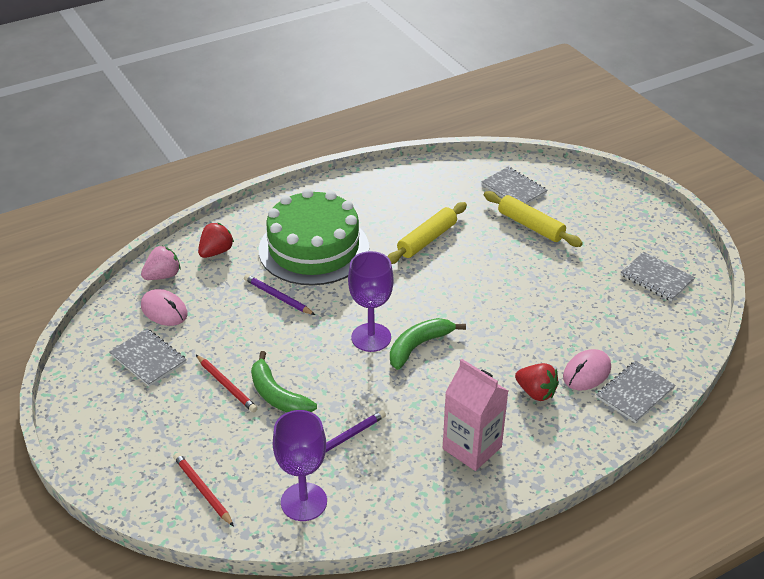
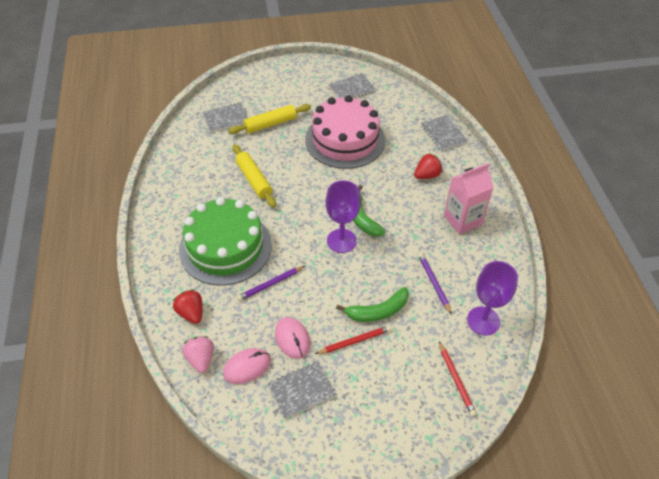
camera: 70 degrees left, 10 degrees up
(202, 490) = (456, 380): red pencil -> red pencil turned 90 degrees counterclockwise
(549, 297) = (345, 140): none -> pink cake
(586, 372) = (419, 147): pink mouse -> pink mouse (292, 339)

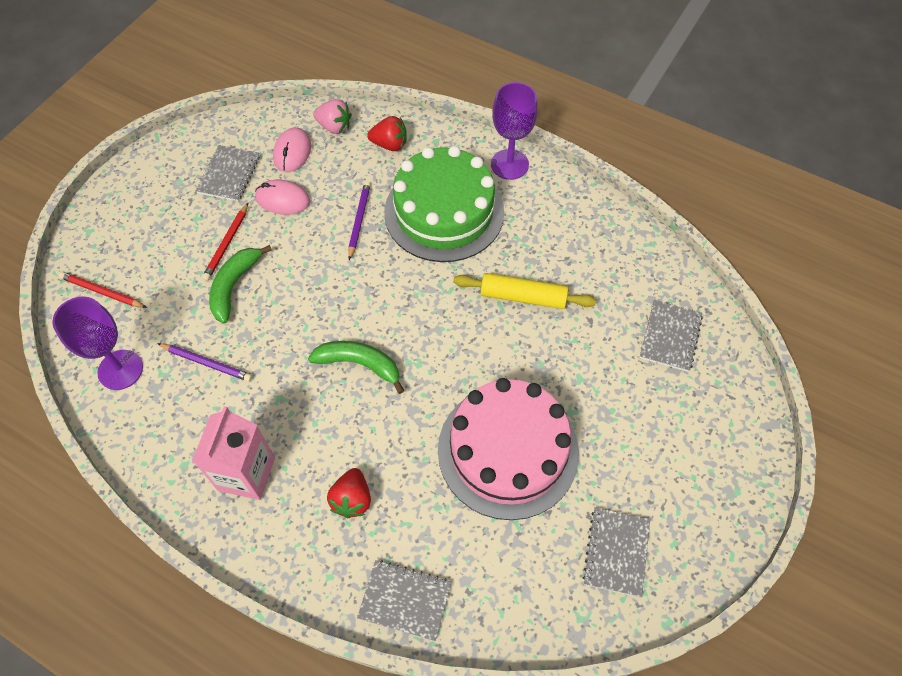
camera: 130 degrees right, 10 degrees up
(270, 124) = (616, 381): yellow rolling pin -> none
(341, 241) = (348, 319): purple goblet -> purple goblet (509, 164)

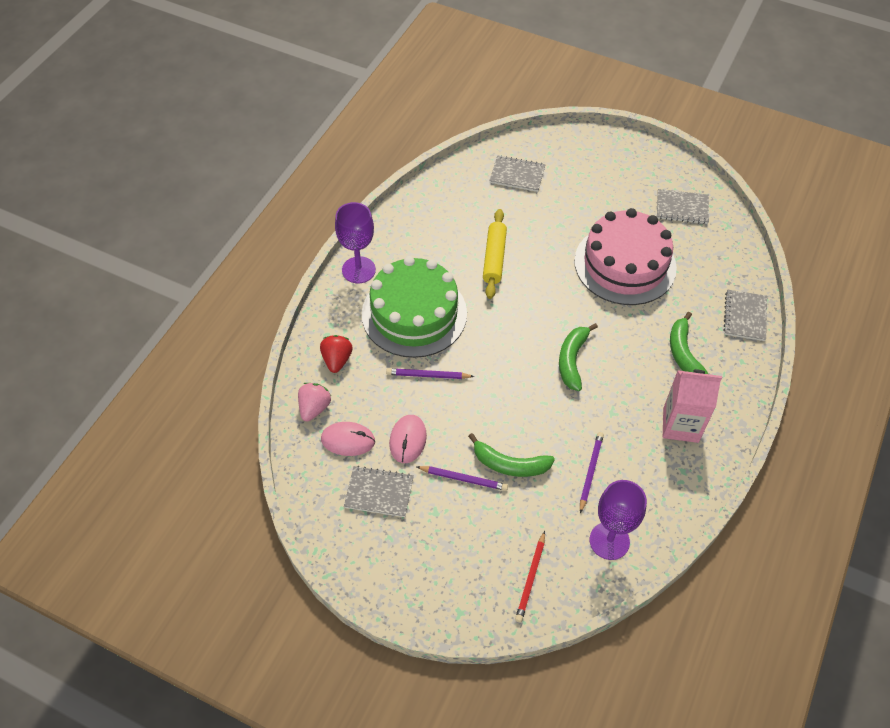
camera: 95 degrees left, 5 degrees down
(227, 244) = (463, 479): red pencil -> purple pencil
(352, 499) = (683, 353): red strawberry -> green banana

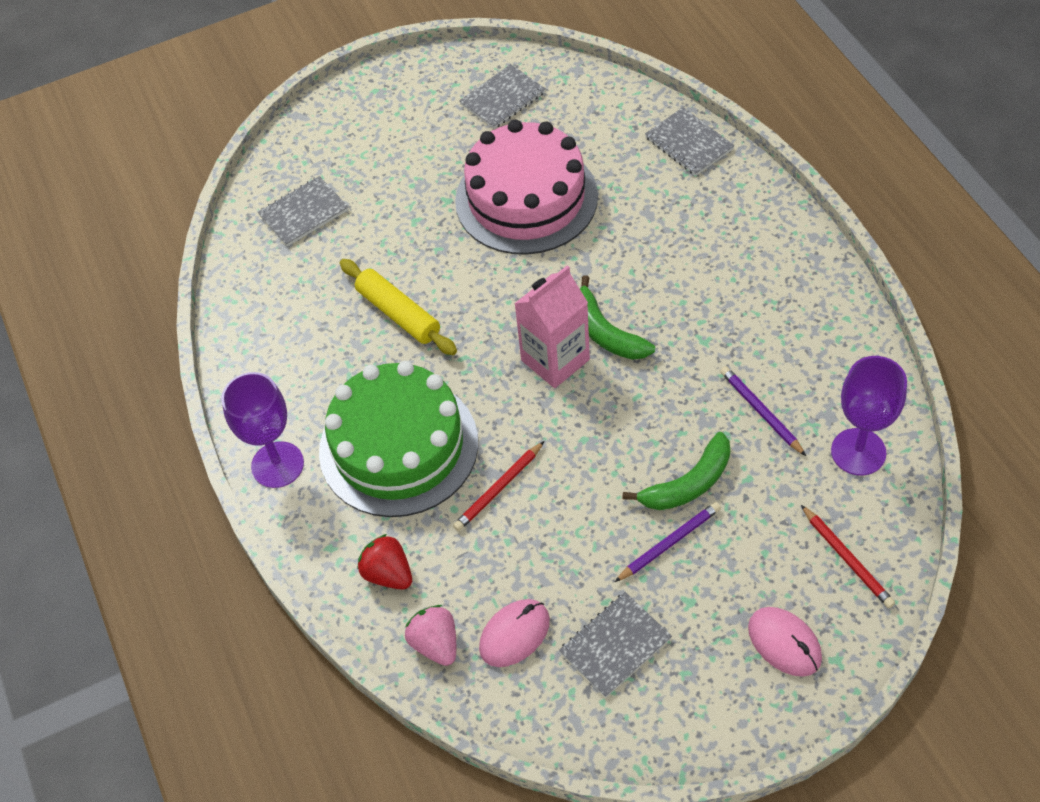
camera: 45 degrees left, 0 degrees up
(408, 440) = (569, 568): pink mouse -> pink mouse (784, 643)
(428, 375) = (498, 489): purple pencil -> red pencil
(680, 425) = (771, 290): pink carton -> pink carton (555, 360)
(683, 353) = (687, 227): green banana -> none

